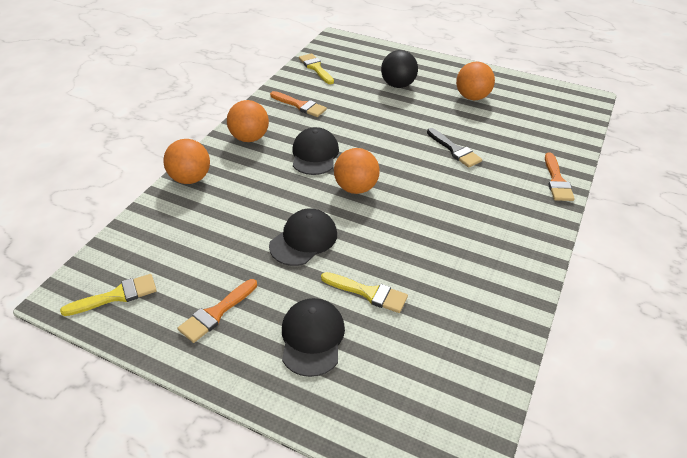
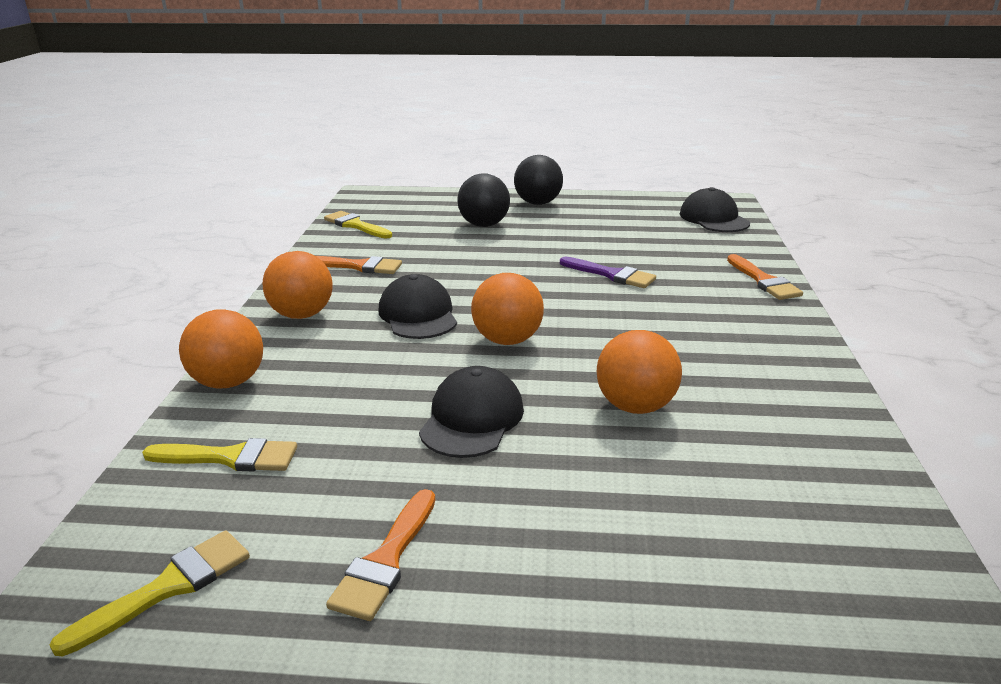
camera: 20 degrees left, 15 degrees down
(312, 338) = (581, 549): black cap -> black cap (714, 218)
(368, 293) = (624, 462): yellow brush -> yellow brush (230, 457)
(447, 71) = (538, 203): none -> black ball
(455, 150) = (611, 275): black brush -> purple brush
(472, 97) = (589, 221): orange ball -> orange ball (635, 406)

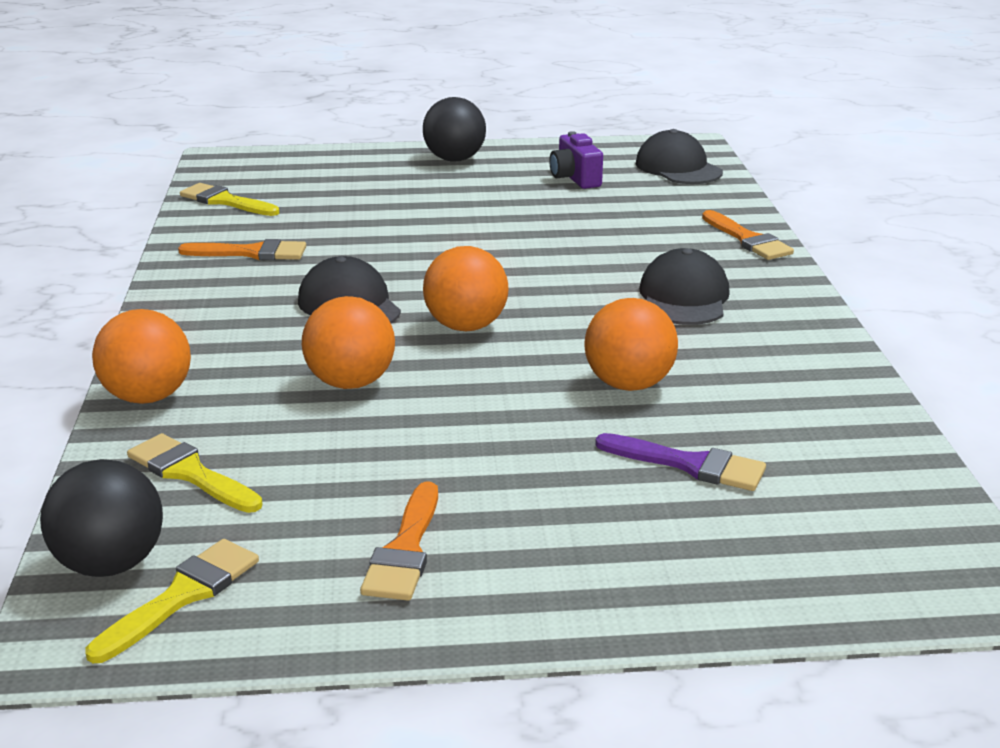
camera: 10 degrees left, 0 degrees up
(230, 457) = (190, 473): yellow brush -> yellow brush turned 135 degrees counterclockwise
(302, 315) = (204, 315): orange ball -> orange ball (351, 382)
(472, 419) = (451, 411): black cap -> black cap (684, 297)
(484, 225) = (394, 191): black ball -> black ball (111, 564)
(611, 275) = (569, 243): purple brush -> purple brush (690, 465)
(628, 222) = (575, 178): none -> purple camera

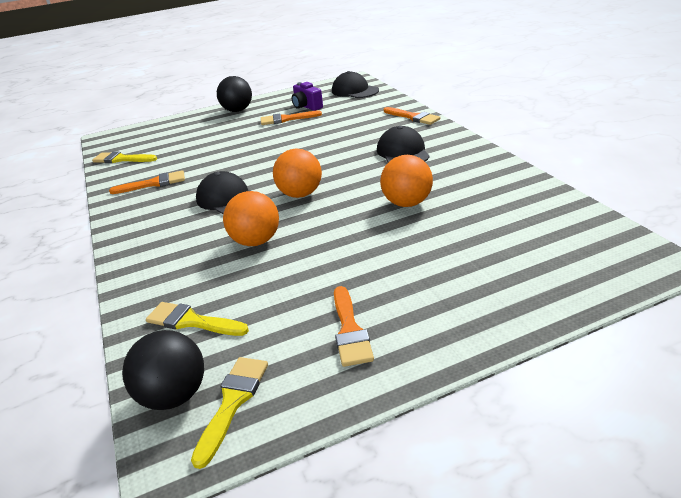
camera: 15 degrees left, 5 degrees up
(148, 397) = (138, 281): orange ball -> none
(526, 193) = (286, 119): none -> orange brush
(690, 465) = (468, 237): purple brush -> none

